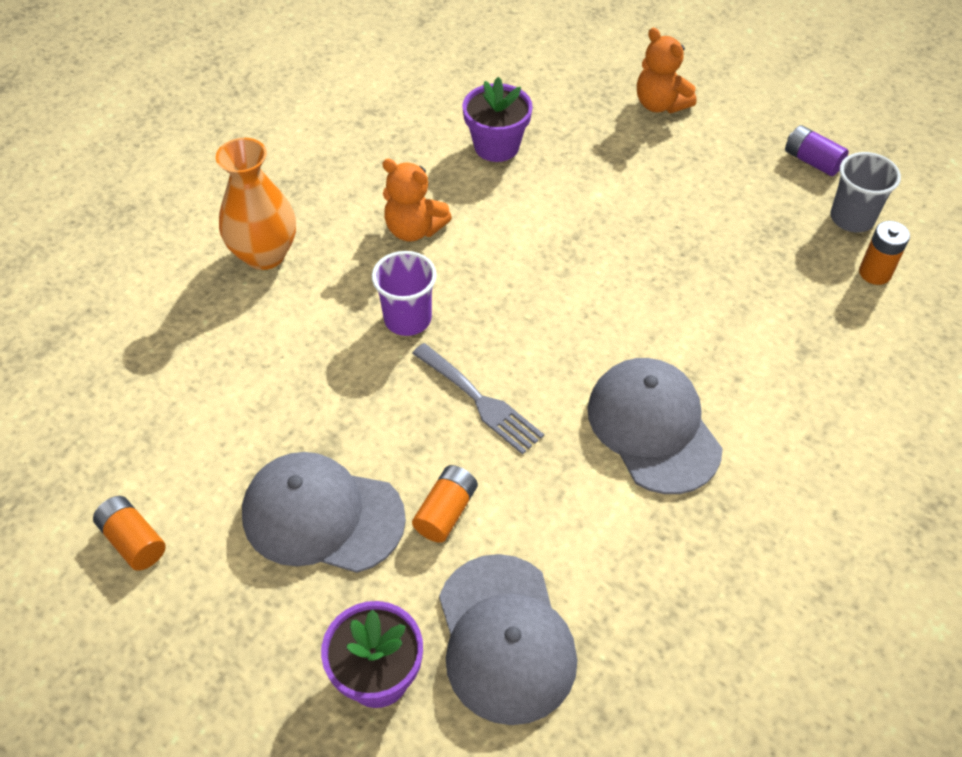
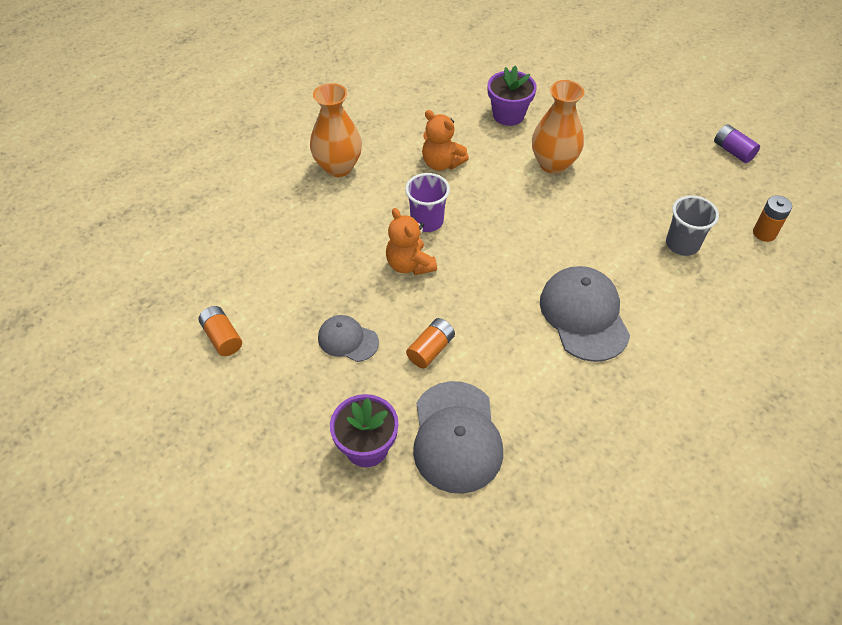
camera: 10 degrees right, 0 degrees up
(322, 516) = (348, 340): grey cap -> grey cap, size x0.56
(480, 401) = (467, 281): grey fork -> none
(571, 210) = (553, 164): none -> orange vase
(660, 104) = (629, 100): orange teddy bear -> orange teddy bear (409, 264)
(852, 218) = (754, 194): grey cup -> grey cup (682, 244)

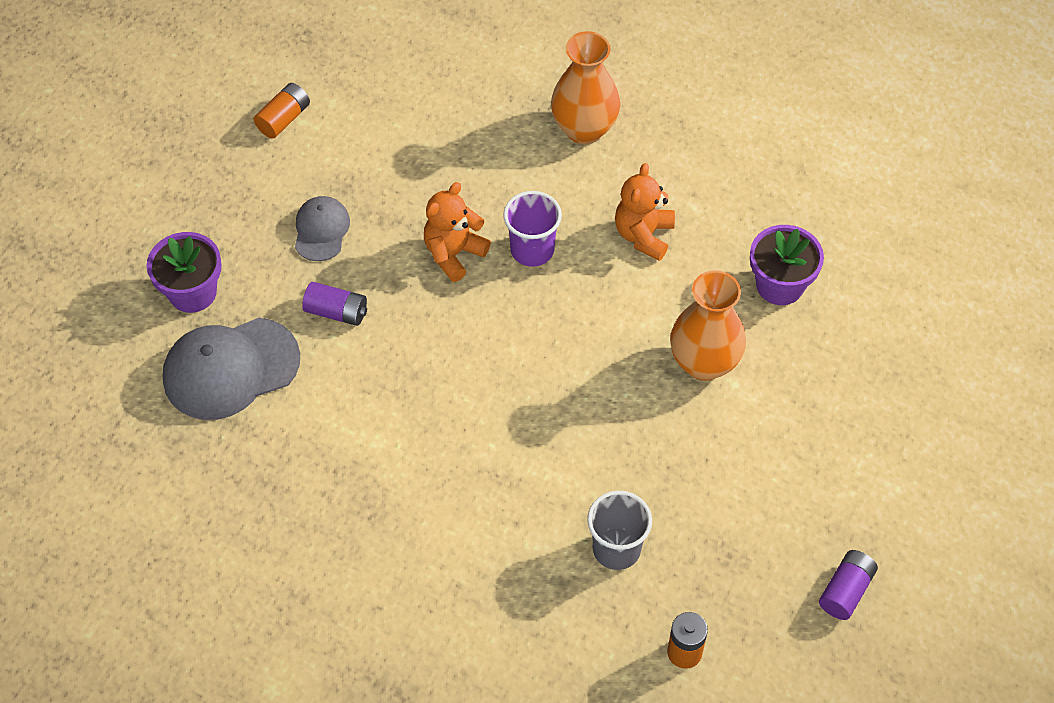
camera: 70 degrees right, 5 degrees up
(431, 349) = (336, 312): orange battery -> purple battery
(584, 315) = (446, 456): grey cap -> none

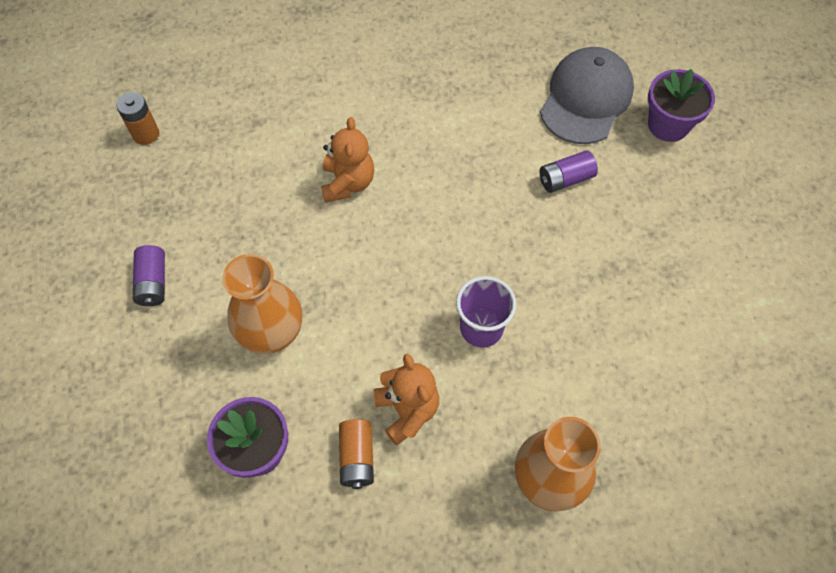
camera: 140 degrees right, 5 degrees up
(284, 119) = (776, 292): orange battery -> orange battery (357, 457)
(321, 230) = (643, 227): grey cap -> none
(454, 253) = (534, 280): orange teddy bear -> orange teddy bear (348, 183)
(616, 549) = (236, 162): grey cup -> none
(846, 591) = (56, 240): purple battery -> purple battery (153, 282)

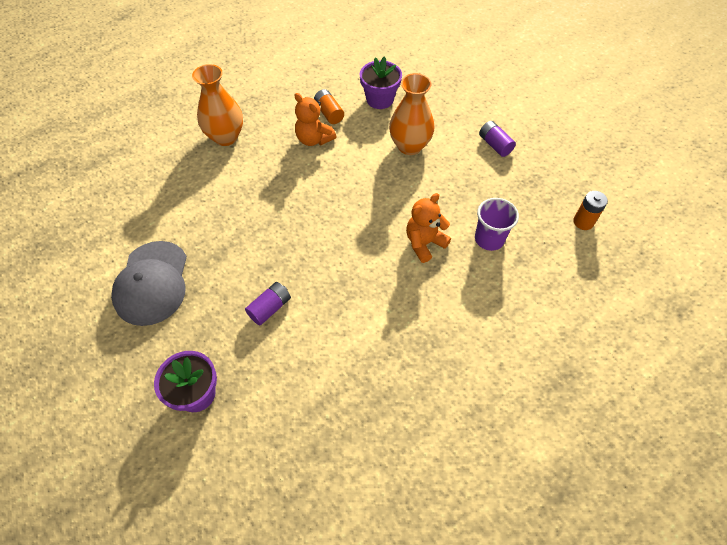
camera: 155 degrees right, 5 degrees down
(348, 183) = (424, 243): orange teddy bear -> orange teddy bear turned 75 degrees clockwise
(481, 328) = (290, 191): purple cup -> purple cup (489, 239)
(586, 99) = (275, 390): grey cap -> grey cap (152, 283)

